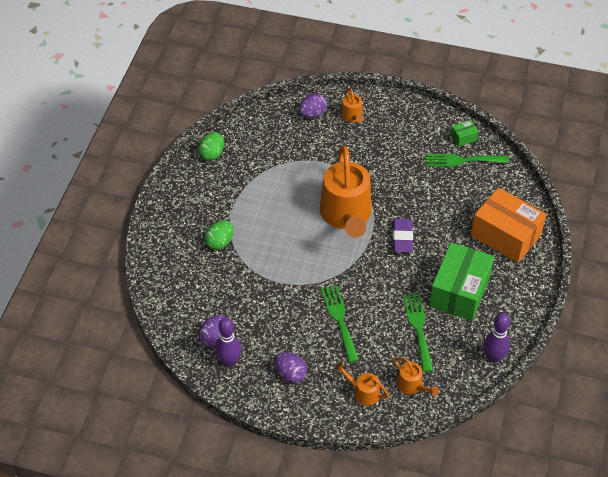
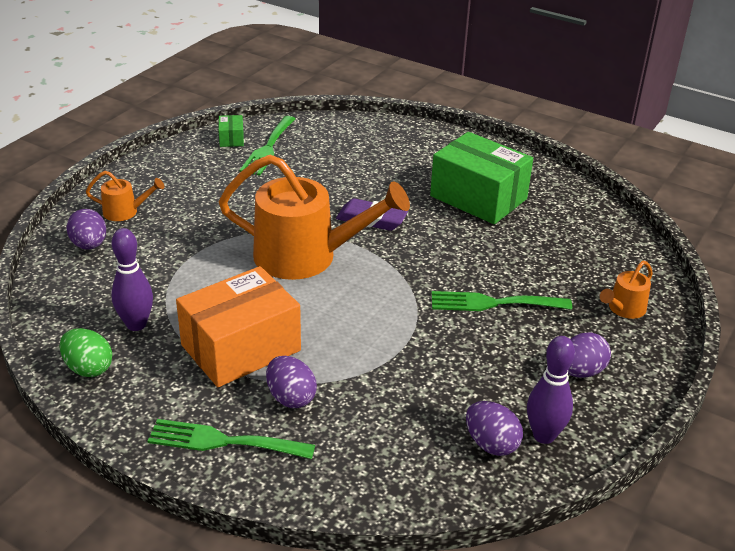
camera: 75 degrees left, 15 degrees down
(220, 242) = (291, 397): green egg -> purple egg
(412, 386) = (619, 265): orange watering can -> none
(418, 328) = (526, 240): green fork -> green fork (223, 441)
(493, 357) = (585, 197): purple bowling pin -> purple bowling pin (136, 324)
(505, 236) = (405, 148): orange box -> orange box (241, 348)

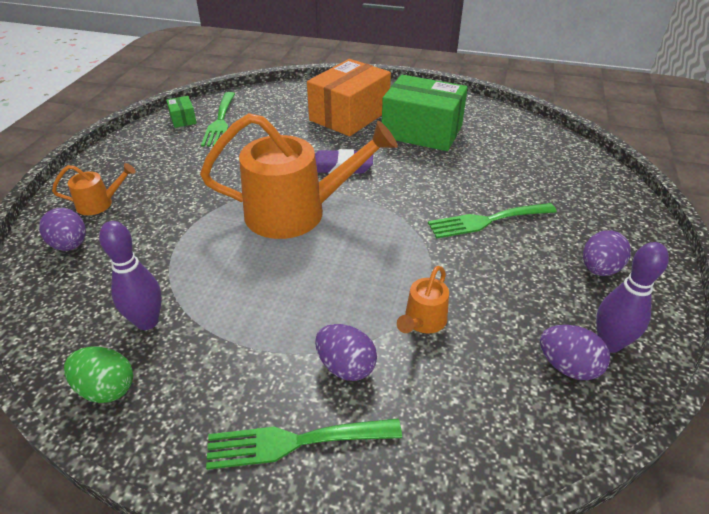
camera: 15 degrees left, 5 degrees up
(241, 348) = (270, 322): orange box -> orange box (349, 115)
(624, 309) = (596, 203): orange watering can -> orange watering can (423, 322)

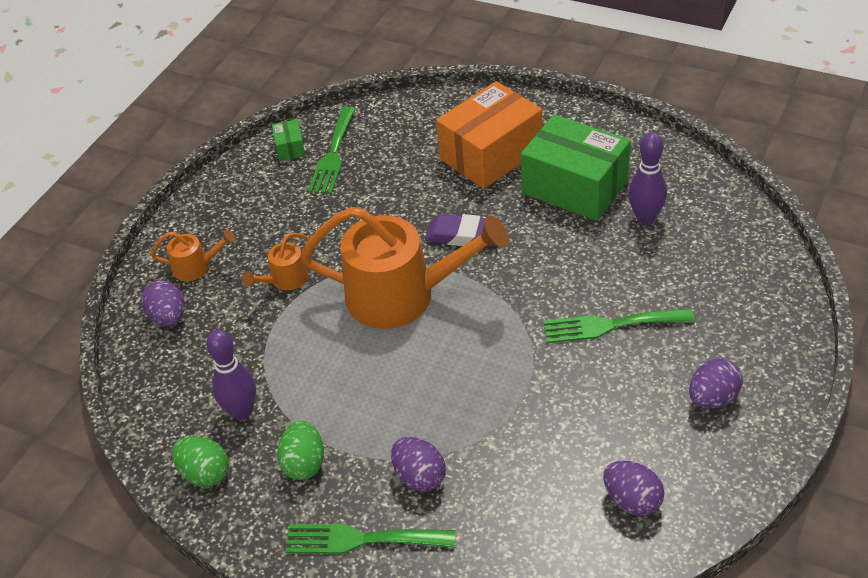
camera: 15 degrees right, 5 degrees up
(219, 366) = (304, 463): none -> green egg
(423, 322) = (505, 439): orange watering can -> orange watering can (285, 280)
(609, 344) = (684, 482): purple bowling pin -> purple bowling pin (645, 218)

